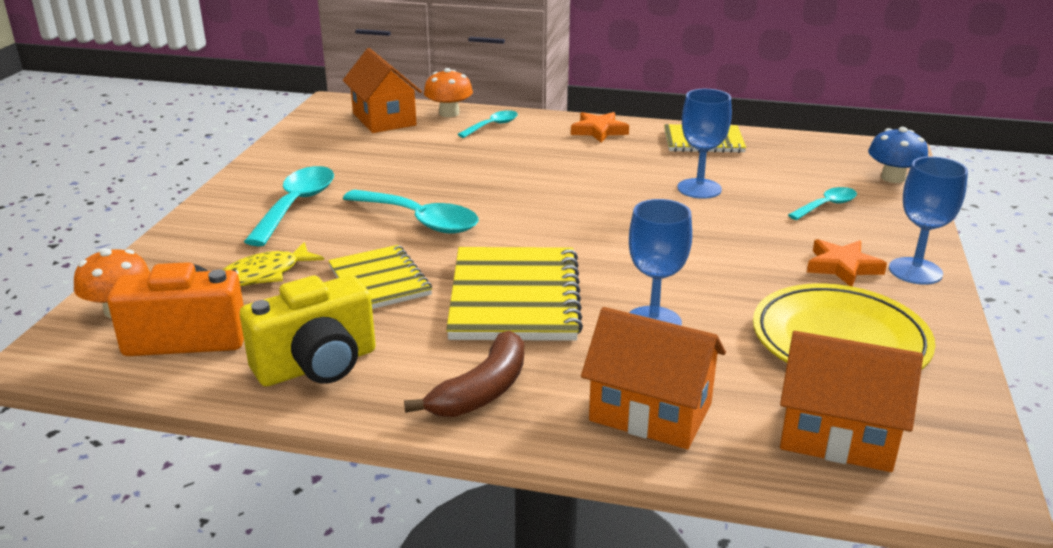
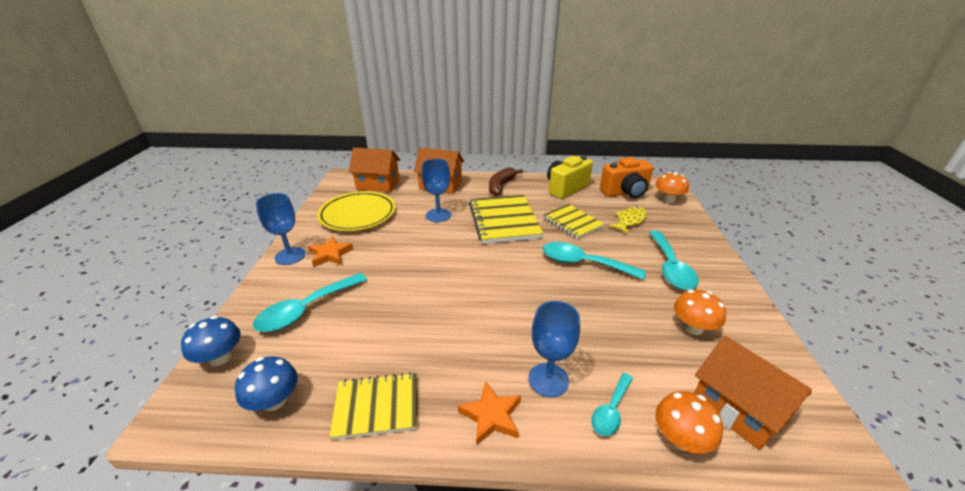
camera: 170 degrees right, 5 degrees up
(352, 157) = (693, 327): none -> orange mushroom
(699, 189) = (398, 319): blue goblet -> blue goblet (548, 380)
(804, 150) = (274, 401): none -> blue mushroom
(827, 206) = (306, 310): turquoise spoon -> turquoise spoon, size x1.74

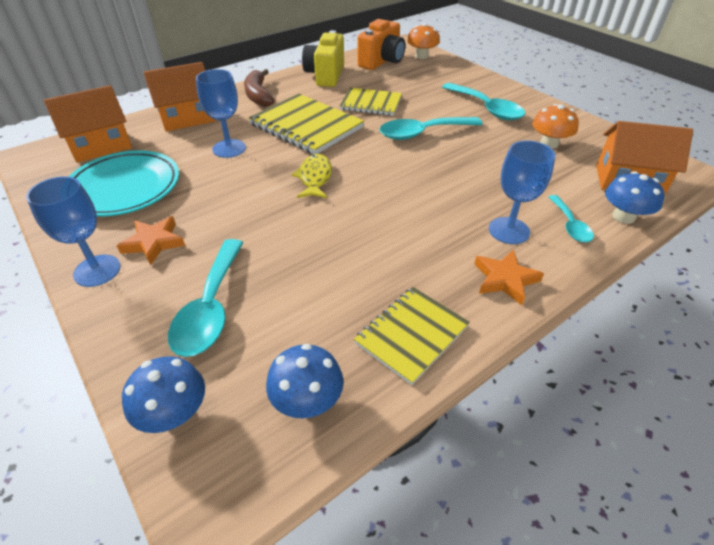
camera: 40 degrees left, 10 degrees up
(358, 215) = (124, 188): yellow plate -> turquoise plate
(630, 220) = (414, 84): yellow fish -> yellow fish (315, 178)
(680, 439) = (623, 217): orange mushroom -> blue mushroom

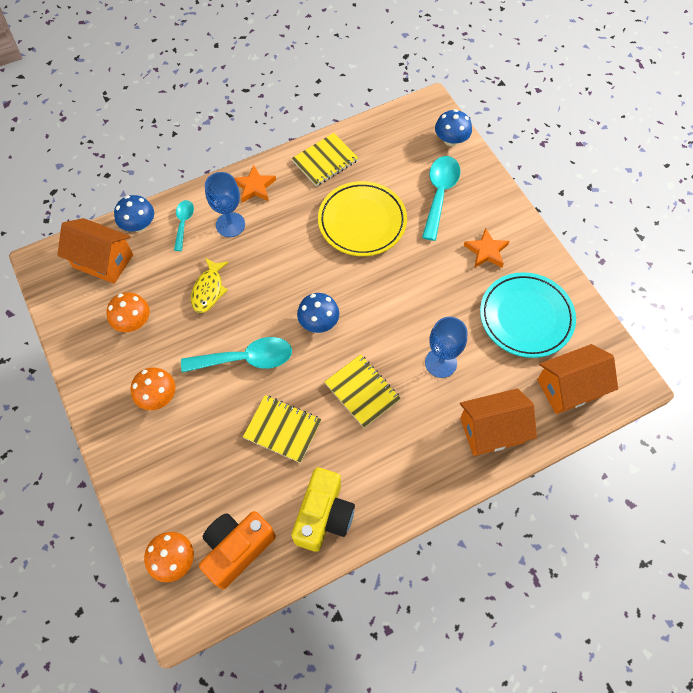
camera: 170 degrees left, 20 degrees up
(97, 270) = (518, 232): blue goblet -> none
(258, 95) = (413, 472): brown banana -> none
(306, 126) = (362, 391): yellow notebook -> yellow notebook, size x0.64
(307, 400) = (386, 137): blue mushroom -> blue mushroom (318, 322)
(315, 178) = (363, 306): yellow fish -> yellow fish (208, 290)
(330, 255) = (362, 222): none -> yellow plate
(486, 108) = (158, 396): turquoise spoon -> orange mushroom

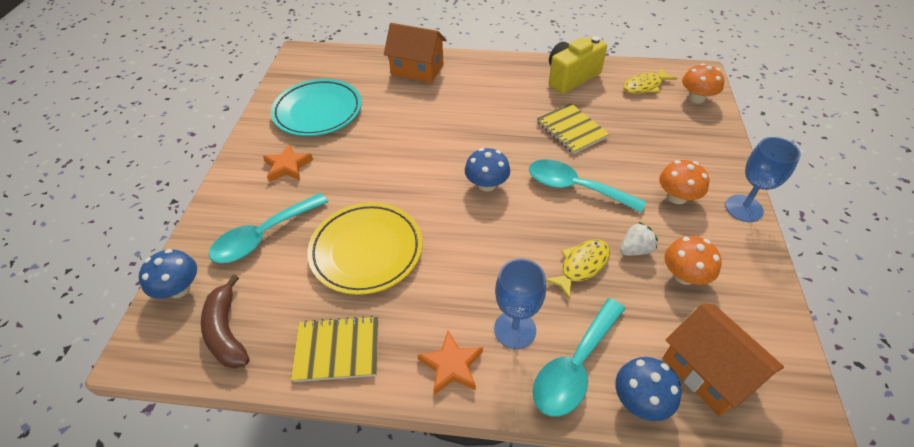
camera: 145 degrees left, 15 degrees down
(175, 324) = (635, 249): none -> white strawberry
(183, 223) = (575, 366): turquoise spoon -> turquoise spoon, size x1.74
(237, 549) = (644, 86): orange camera -> yellow fish
(362, 391) = (489, 124): yellow notebook -> none
(396, 136) = (226, 331): none -> brown banana
(441, 363) = (412, 115): blue goblet -> blue goblet (744, 208)
(569, 388) = (342, 67): orange house -> none

